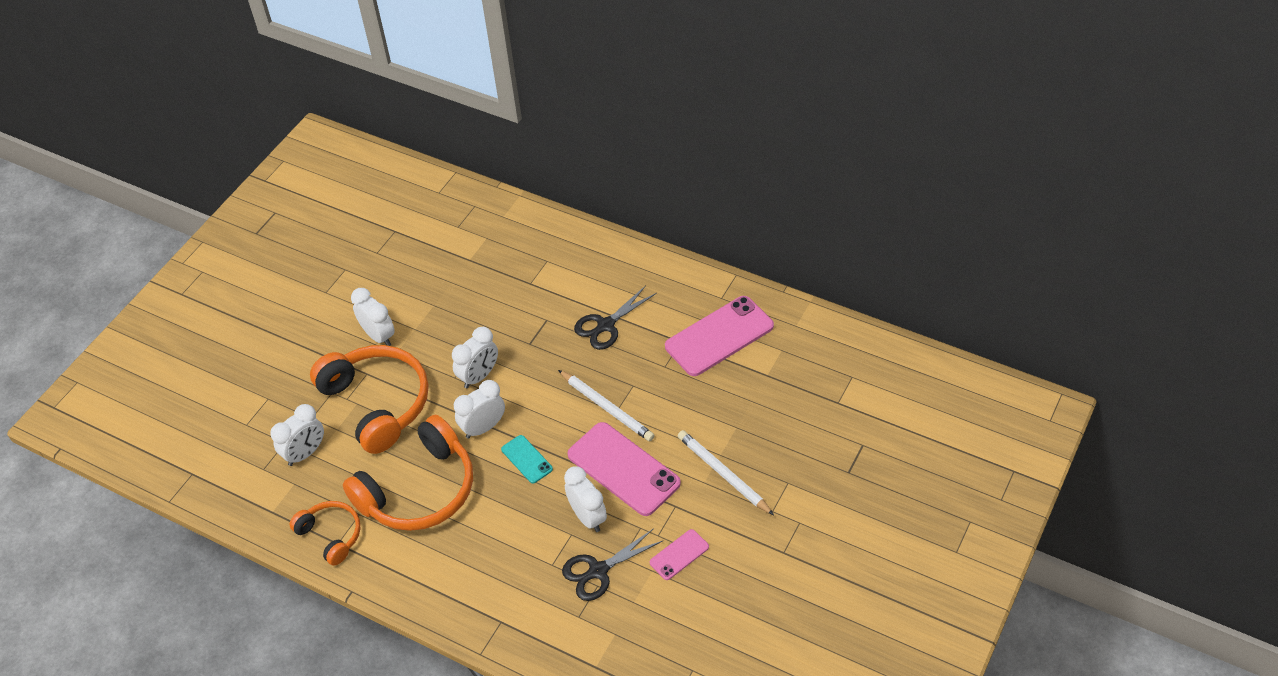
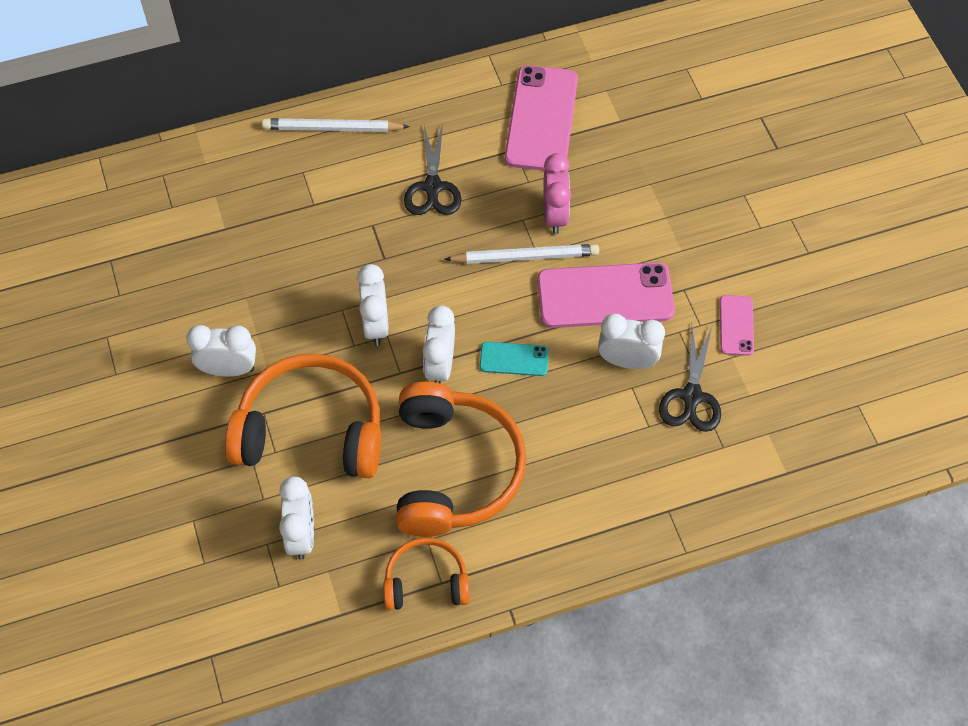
camera: 50 degrees left, 10 degrees up
(654, 398) = (555, 215): none -> pink clock
(723, 474) = (687, 230): white pencil -> white pencil (332, 128)

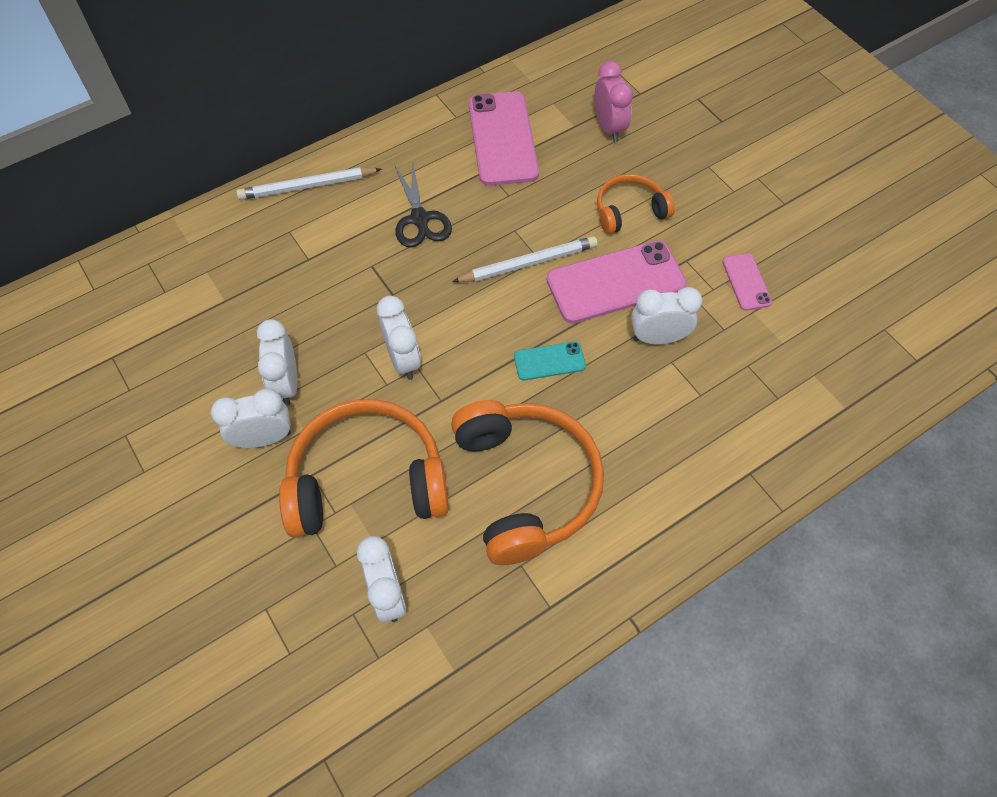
camera: 15 degrees left, 0 degrees up
(426, 581) = (534, 610): orange headphones -> orange headphones (629, 211)
(440, 366) = (479, 384): white clock -> white clock (286, 384)
(555, 215) = (543, 220): pink clock -> pink clock (609, 127)
(691, 396) = (730, 357): black scissors -> none

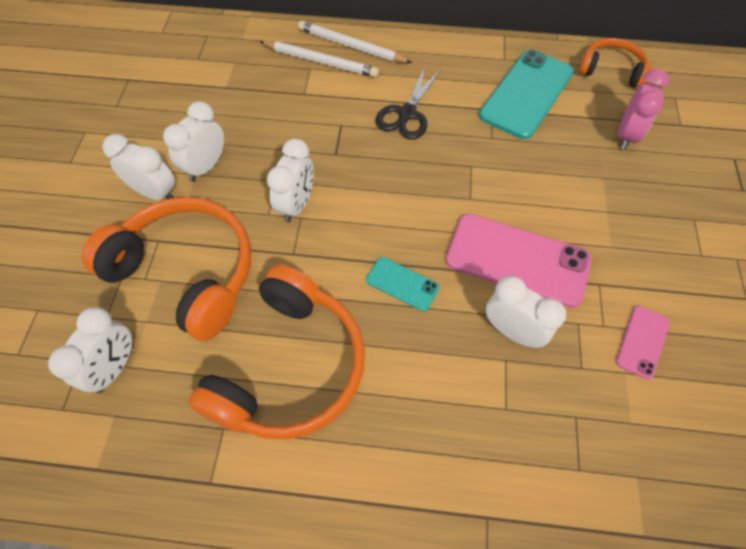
camera: 40 degrees right, 0 degrees up
(503, 138) = (526, 94): pink phone -> turquoise phone
(528, 263) = (458, 197): white pencil -> white pencil (321, 61)
(629, 211) = (583, 211): orange headphones -> orange headphones (611, 70)

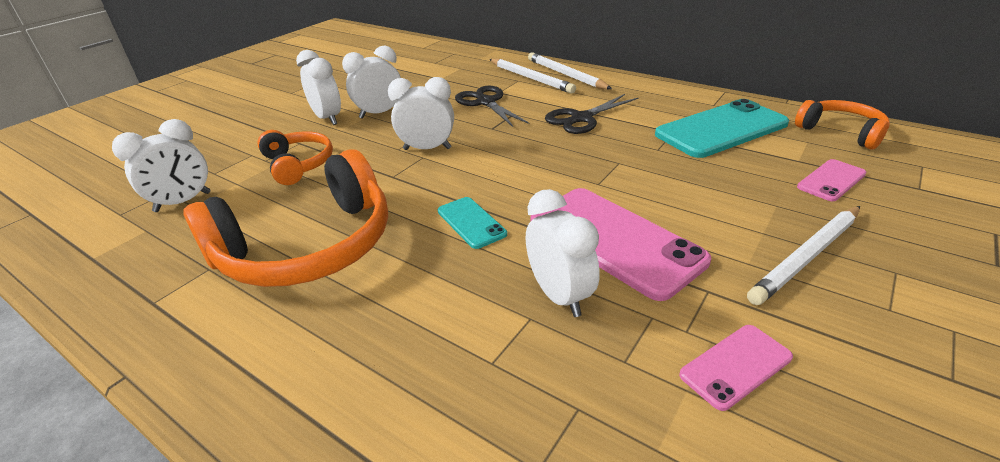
camera: 30 degrees right, 25 degrees down
(187, 272) = (298, 164): orange headphones -> orange headphones, size x0.54
(296, 204) = (427, 149): white clock -> white clock turned 135 degrees counterclockwise
(303, 115) = (486, 102): none -> black scissors
(626, 135) = (831, 180): pink clock -> pink phone
(642, 226) = (807, 257): none -> white pencil

